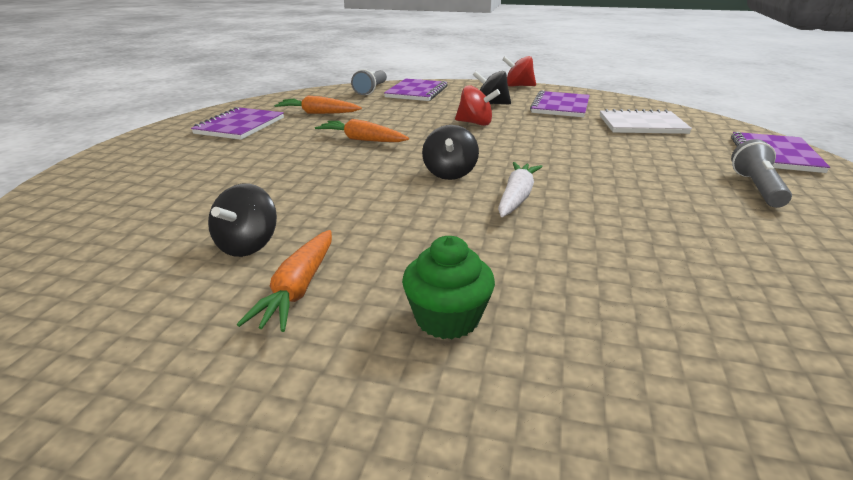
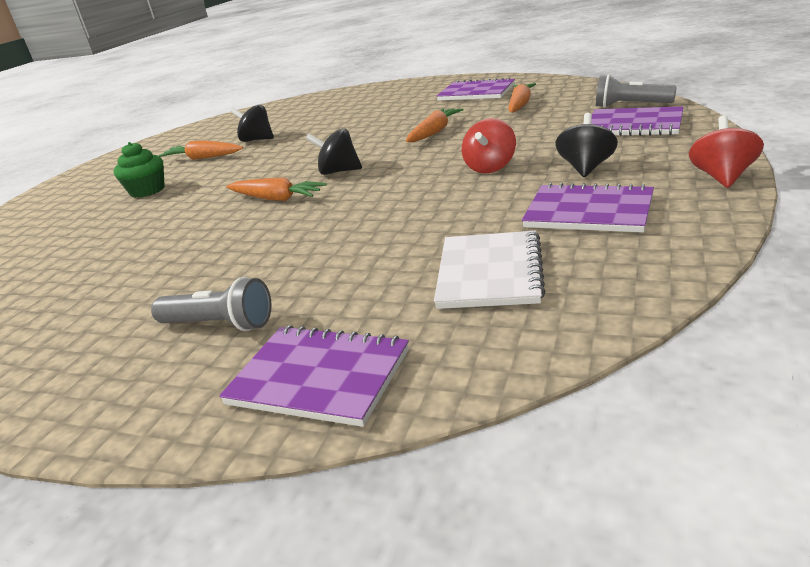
camera: 100 degrees right, 0 degrees up
(516, 197) = (276, 198): white carrot -> orange carrot

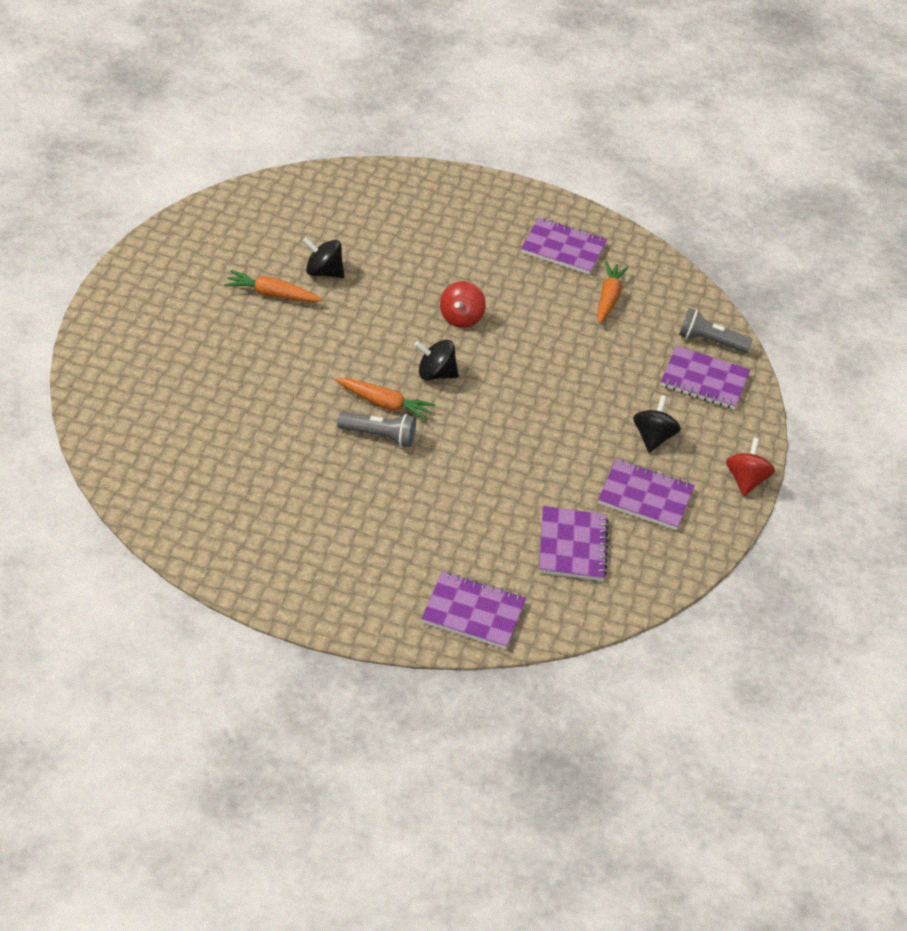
camera: 15 degrees left, 15 degrees up
(147, 191) = (236, 347): green cupcake -> none
(220, 324) = (392, 556): grey flashlight -> grey flashlight (379, 436)
(434, 132) = (521, 327): orange carrot -> none
(489, 273) = (572, 546): white notebook -> purple notebook
(490, 167) = (575, 412): red spinning top -> red spinning top (460, 318)

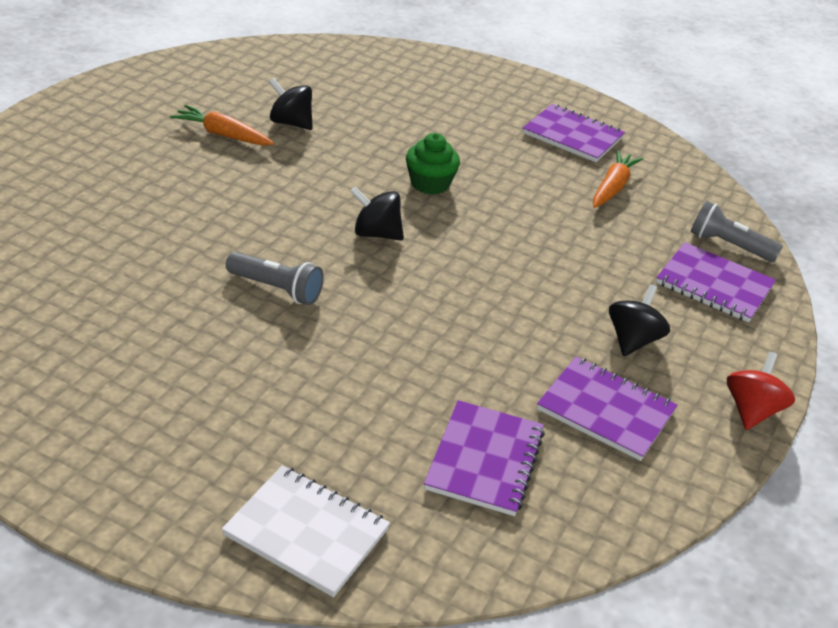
camera: 15 degrees right, 5 degrees down
(384, 404) = (300, 256): orange carrot -> none
(460, 318) = (430, 183): red spinning top -> green cupcake
(473, 612) = (306, 532): purple notebook -> white notebook

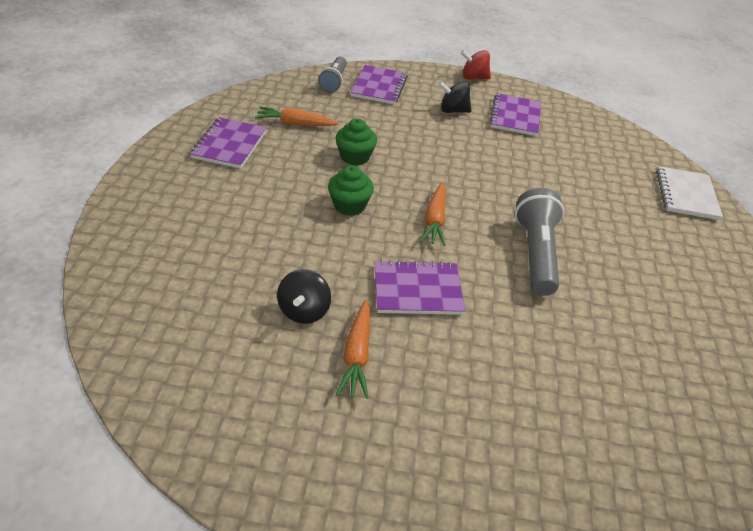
camera: 110 degrees left, 5 degrees up
(277, 289) = (535, 253): grey flashlight -> grey flashlight, size x1.54
(376, 234) = (435, 220): black spinning top -> orange carrot
(484, 460) = (585, 149): purple notebook -> purple notebook (417, 290)
(526, 212) = (355, 157): none -> green cupcake

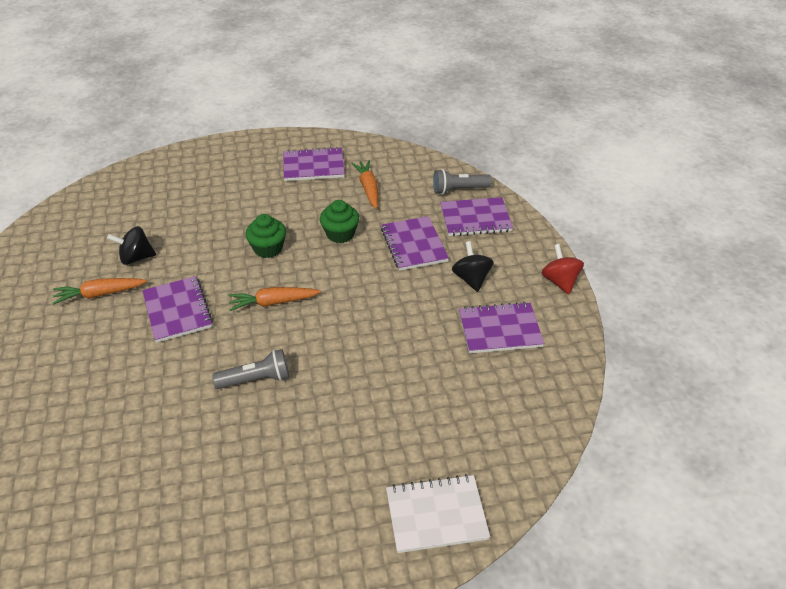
camera: 75 degrees right, 0 degrees up
(395, 123) = (414, 245): none -> purple notebook
(535, 253) = (256, 379): grey flashlight -> grey flashlight, size x0.65

